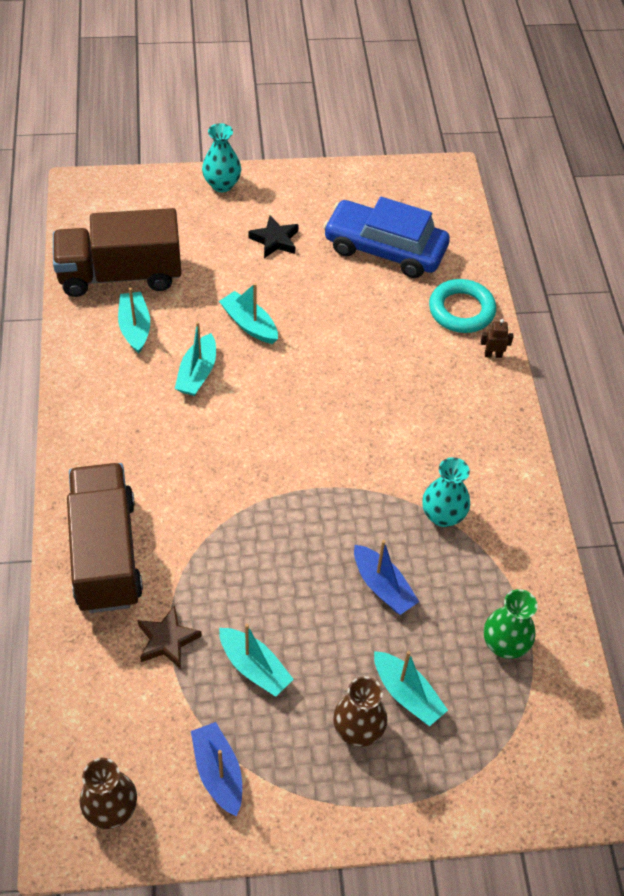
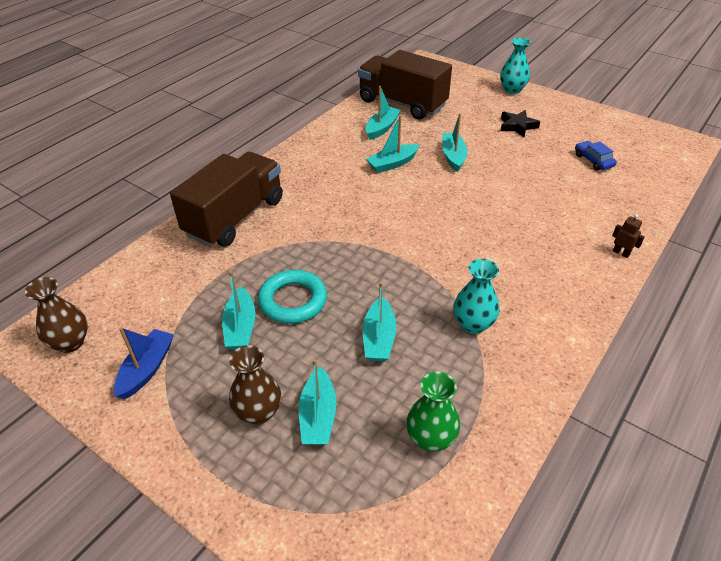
camera: 45 degrees right, 10 degrees down
(167, 640) = (211, 279): brown star -> none
(382, 586) = (379, 338): blue boat -> turquoise boat
(385, 249) = (593, 161): blue car -> blue car, size x0.44
(461, 310) = (620, 216): turquoise ring -> turquoise ring (293, 300)

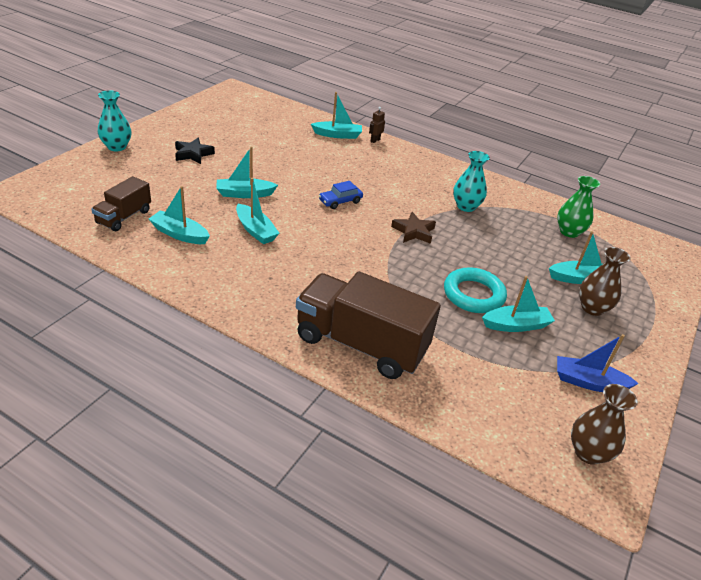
camera: 100 degrees left, 5 degrees down
(379, 338) = (496, 249): turquoise boat -> turquoise boat (337, 135)
(402, 103) = (124, 217): brown truck -> brown truck, size x0.53
(406, 267) = (413, 231): none -> brown star
(593, 161) = (257, 129): blue car -> blue car (340, 201)

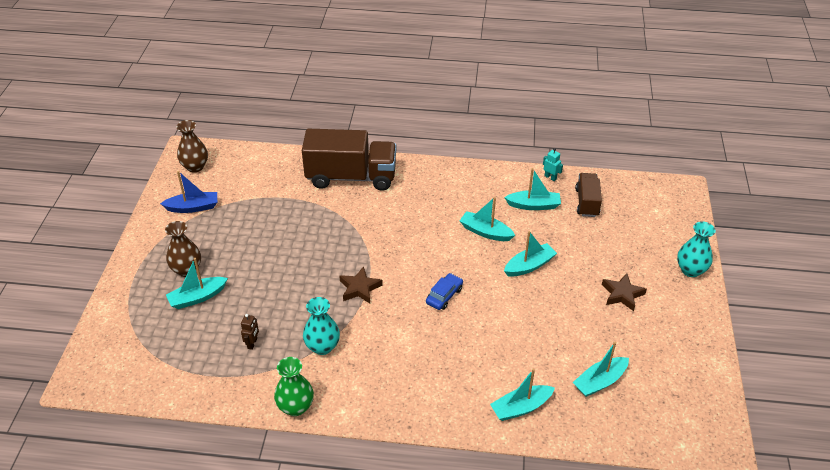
camera: 160 degrees right, 5 degrees up
(125, 252) = (550, 177): none -> turquoise robot
(193, 154) = (622, 294): black star -> brown star
(375, 140) = (473, 420): brown robot -> brown robot (252, 343)
(473, 295) = (287, 243): turquoise ring -> none
(516, 325) = (248, 230): turquoise boat -> turquoise boat (600, 382)
(569, 232) = (207, 358): green vase -> green vase (295, 407)

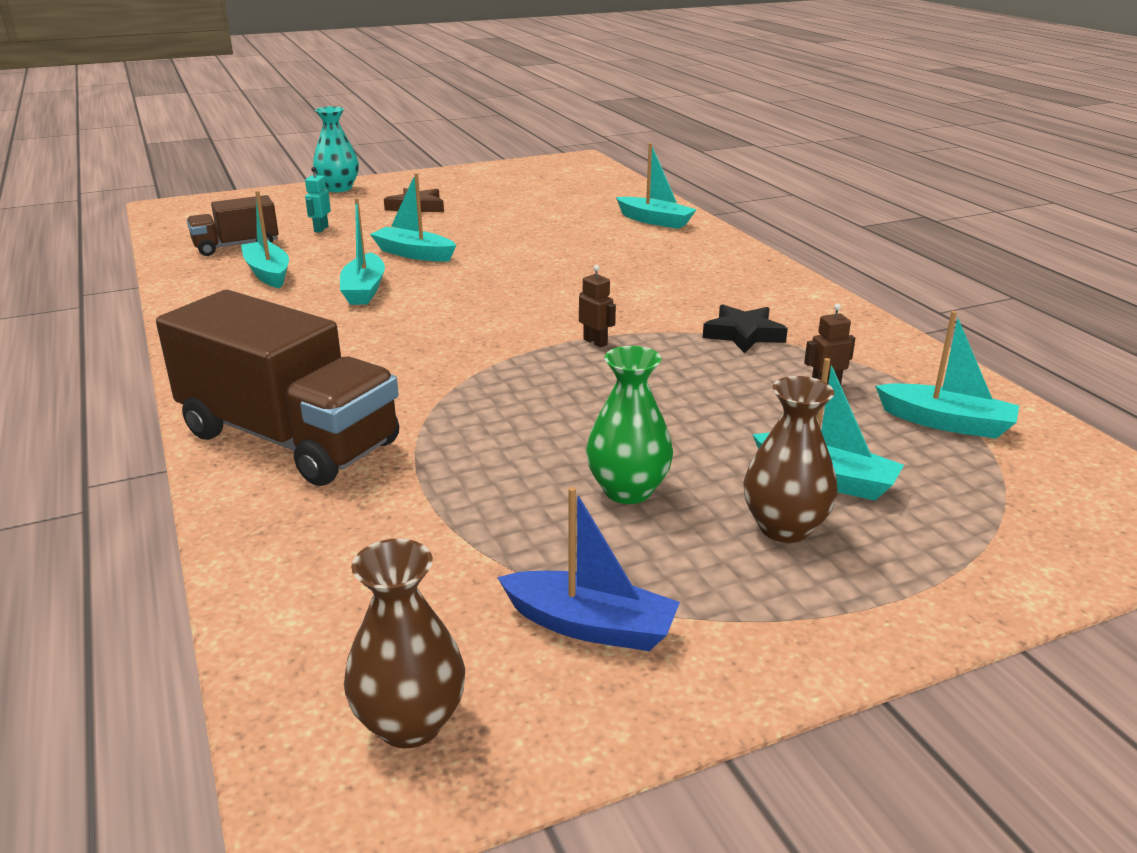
camera: 120 degrees left, 15 degrees down
(193, 207) = (590, 626): blue boat -> blue boat turned 150 degrees clockwise
(295, 407) = (861, 321): green vase -> green vase (628, 490)
(322, 347) = (743, 334): turquoise vase -> black star
(351, 177) = (289, 439): brown truck -> brown truck turned 150 degrees clockwise
(360, 288) = (595, 342): brown star -> brown robot
(444, 296) = (535, 286): blue car -> none
(550, 177) = (181, 275): turquoise robot -> turquoise robot (321, 229)
(600, 382) = (567, 199): turquoise boat -> turquoise boat (946, 423)

